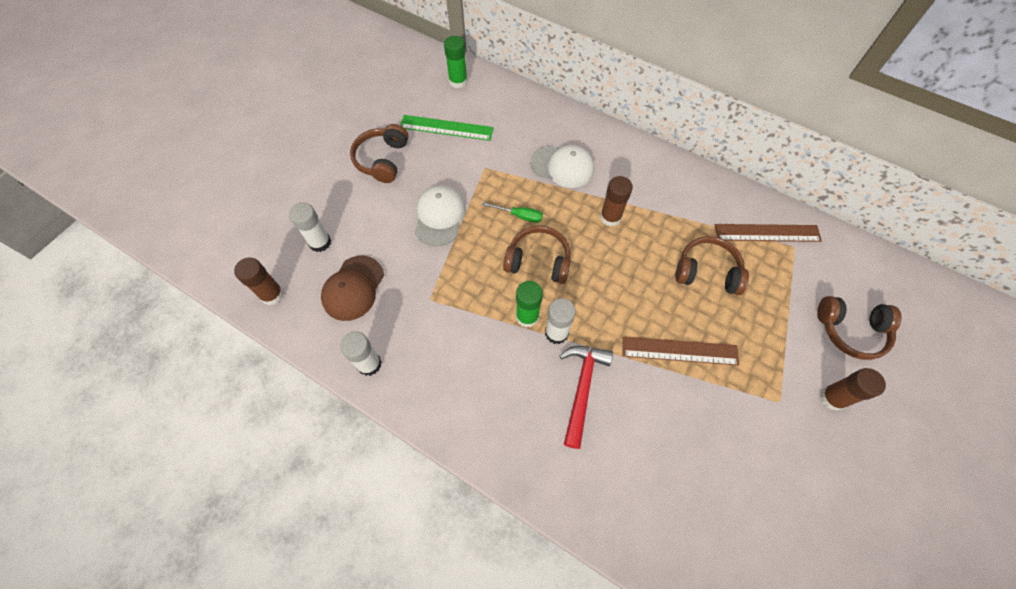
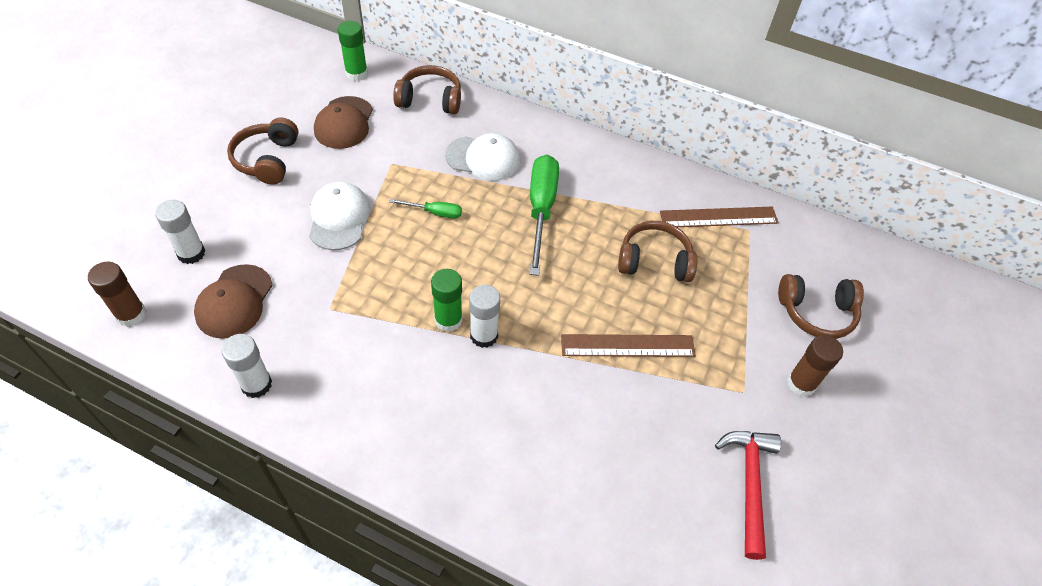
camera: 10 degrees left, 10 degrees down
(446, 128) = (344, 123): green ruler -> brown cap
(538, 261) = (459, 260): brown headphones -> brown headphones (430, 99)
(582, 388) = (517, 393): red hammer -> red hammer (749, 484)
(610, 217) = (541, 209): brown glue stick -> green screwdriver

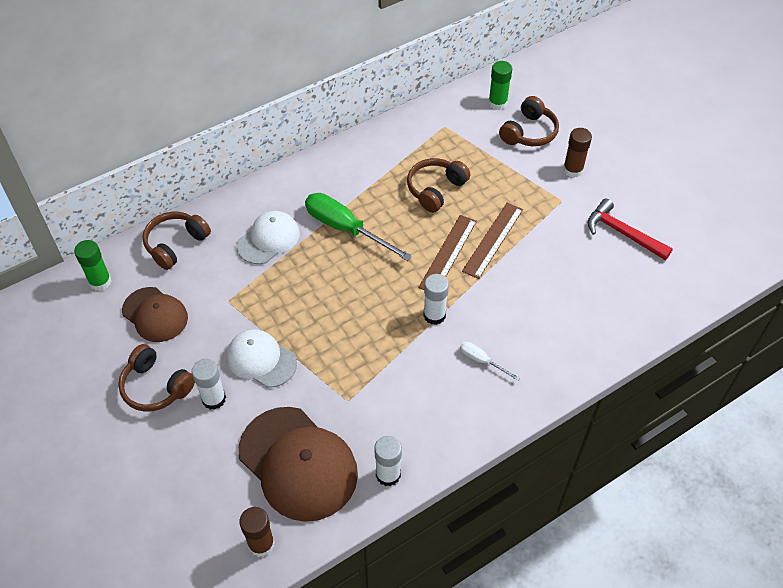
camera: 55 degrees left, 0 degrees up
(191, 253) = (224, 479): white glue stick -> white glue stick (214, 399)
(234, 301) = (298, 463): brown cap -> brown cap, size x1.65
(435, 213) = (301, 294): green screwdriver -> none
(448, 320) = (407, 330): green glue stick -> green glue stick (497, 103)
(451, 409) = (481, 361): none -> white screwdriver
(718, 217) = (423, 136): brown ruler -> brown ruler (448, 254)

